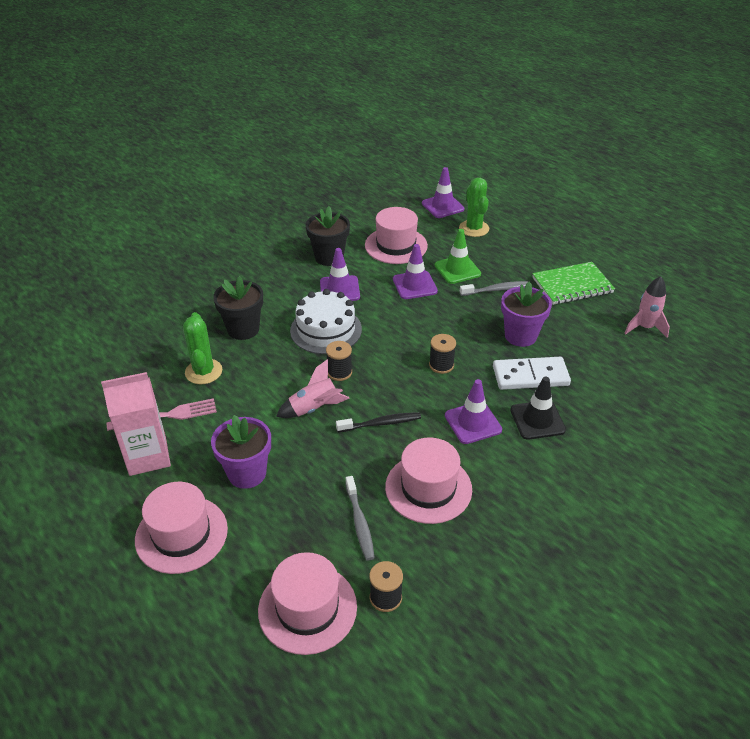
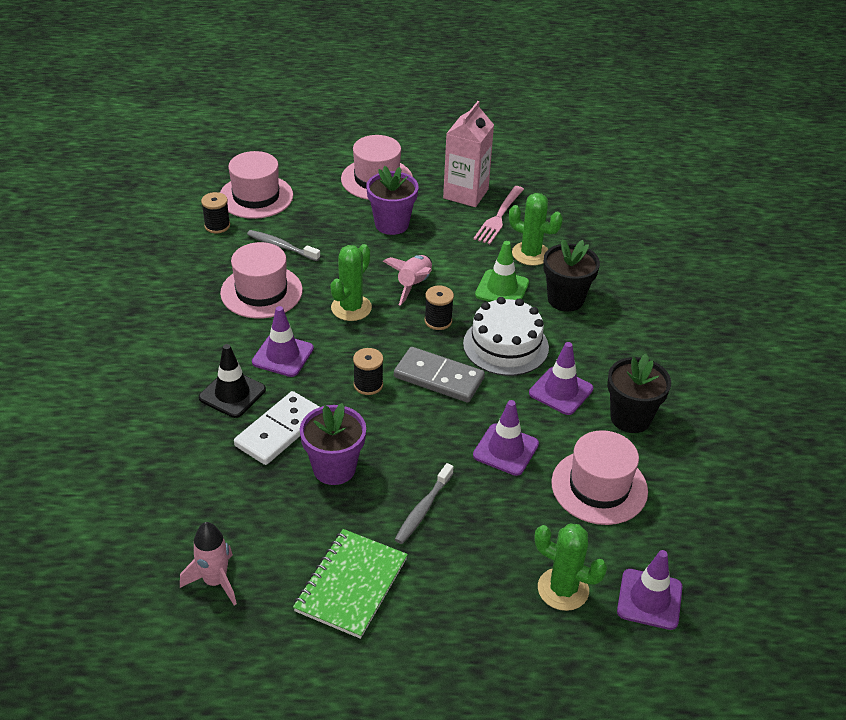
camera: 130 degrees right, 0 degrees up
(381, 423) = (351, 308): black toothbrush -> green cactus
(394, 340) = (438, 378): none -> grey domino
(457, 270) = (494, 505): green traffic cone -> green traffic cone (502, 289)

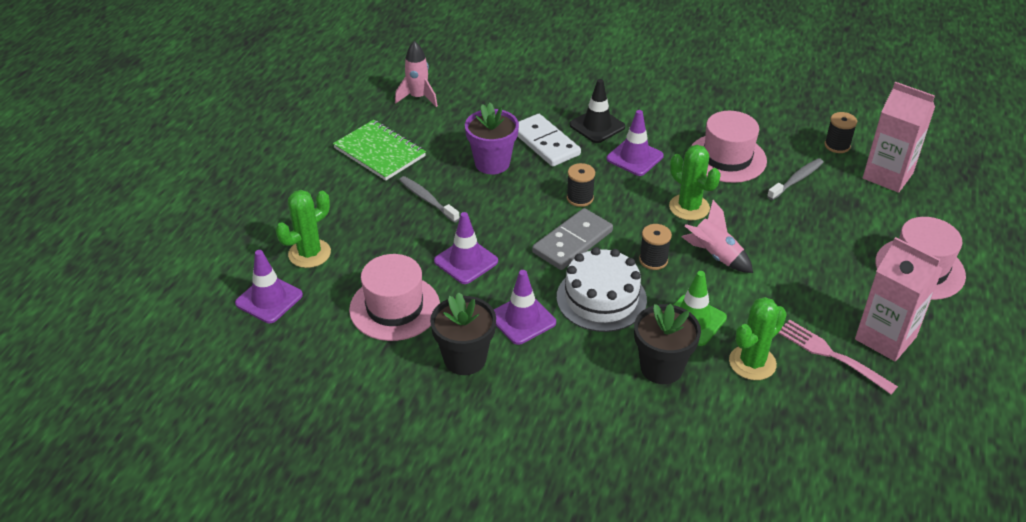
camera: 110 degrees right, 0 degrees up
(256, 196) = (887, 176): pink hat -> pink carton
(391, 224) = (826, 262): purple flower pot -> none

